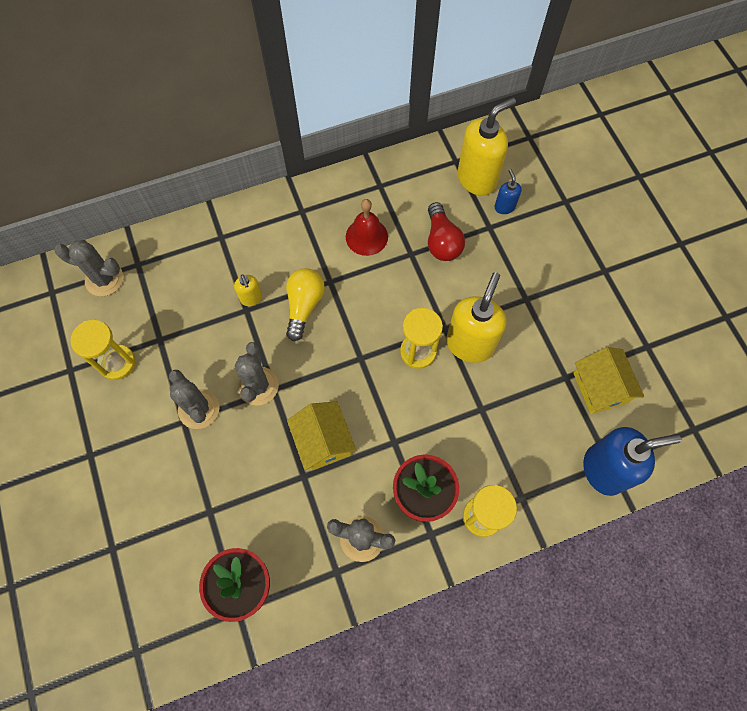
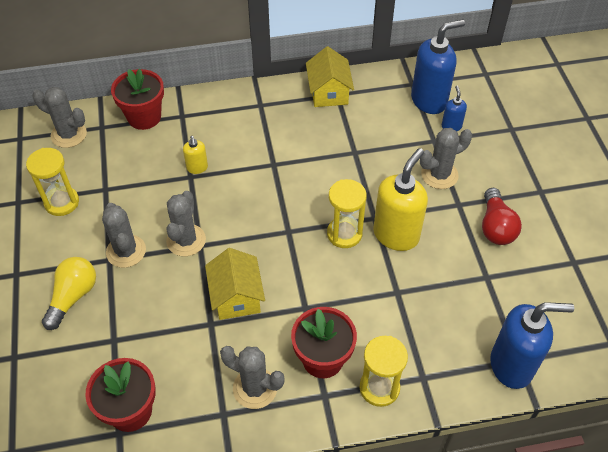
camera: 10 degrees right, 15 degrees down
(181, 245) = (144, 117): none -> red flower pot
(304, 306) = (244, 181): yellow light bulb -> yellow light bulb (73, 297)
(366, 236) = (315, 133): red bell -> none
(442, 241) = (386, 146): red light bulb -> red light bulb (495, 227)
(477, 179) = (429, 100): yellow soap dispenser -> blue soap dispenser
(501, 267) = (439, 175): none -> grey cactus
(600, 388) = (519, 291): yellow house -> yellow house (328, 92)

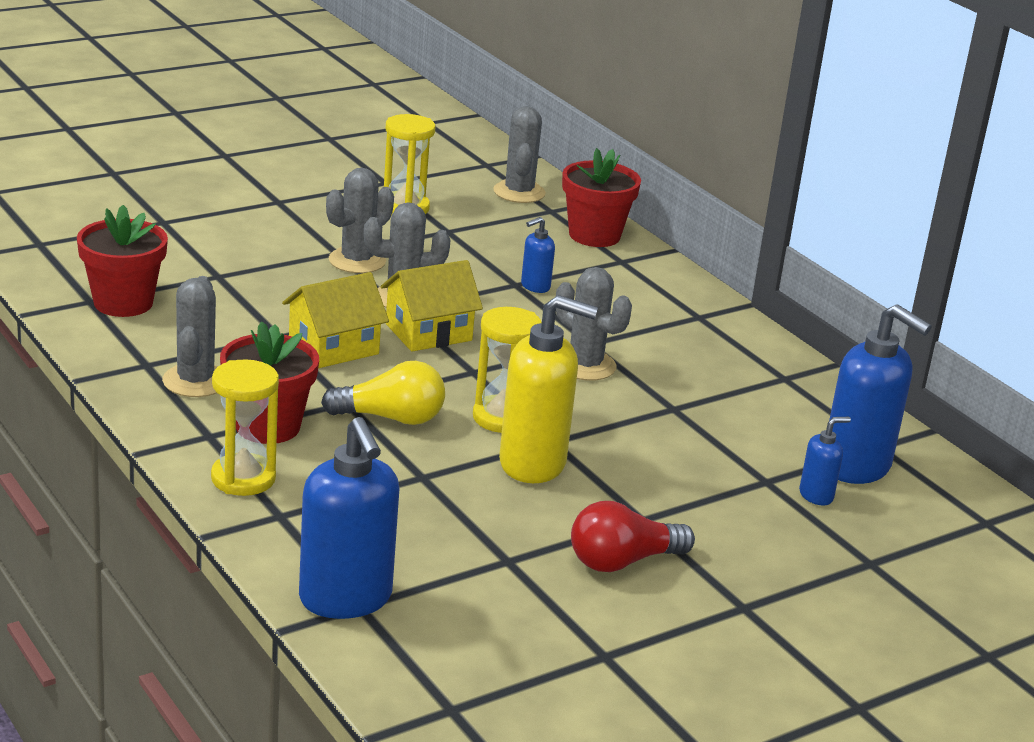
camera: 65 degrees right, 25 degrees down
(73, 297) = (266, 240): yellow light bulb -> yellow light bulb (391, 418)
(197, 168) = (535, 286): yellow soap dispenser -> blue soap dispenser
(328, 92) = (781, 370): yellow house -> yellow house (428, 332)
(439, 175) = (692, 493): grey cactus -> grey cactus (585, 365)

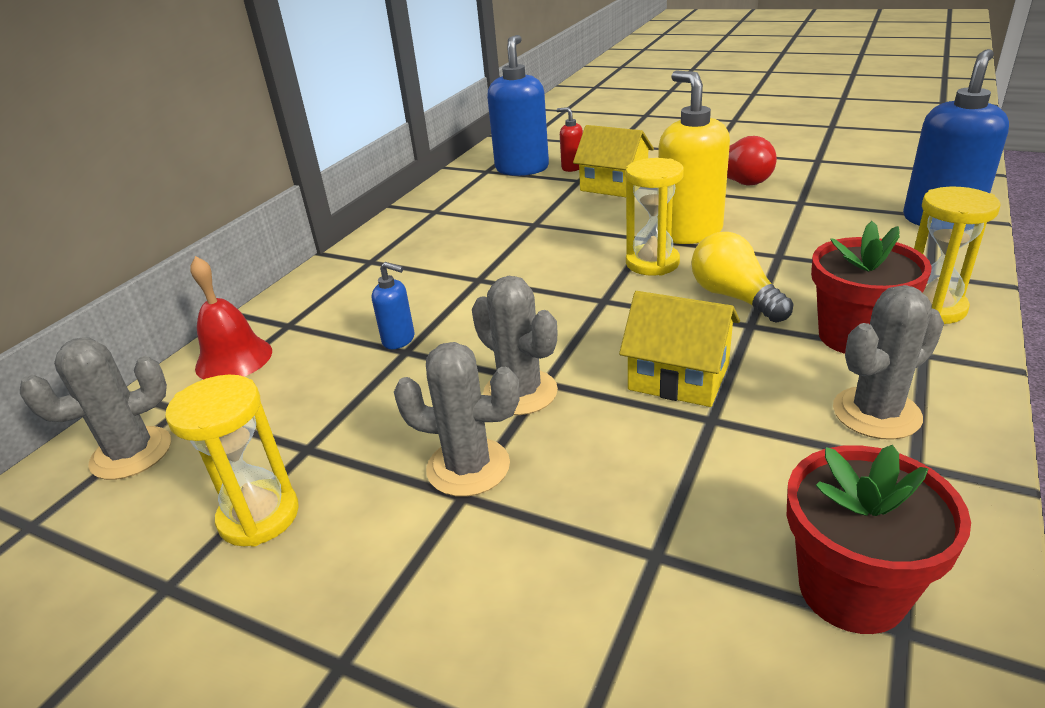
camera: 115 degrees left, 5 degrees up
(428, 332) = (570, 347): yellow house -> yellow house (614, 185)
(585, 365) = (520, 267): grey cactus -> none
(594, 235) = (234, 359): red flower pot -> red bell
(816, 495) = (572, 167): blue soap dispenser -> red soap dispenser

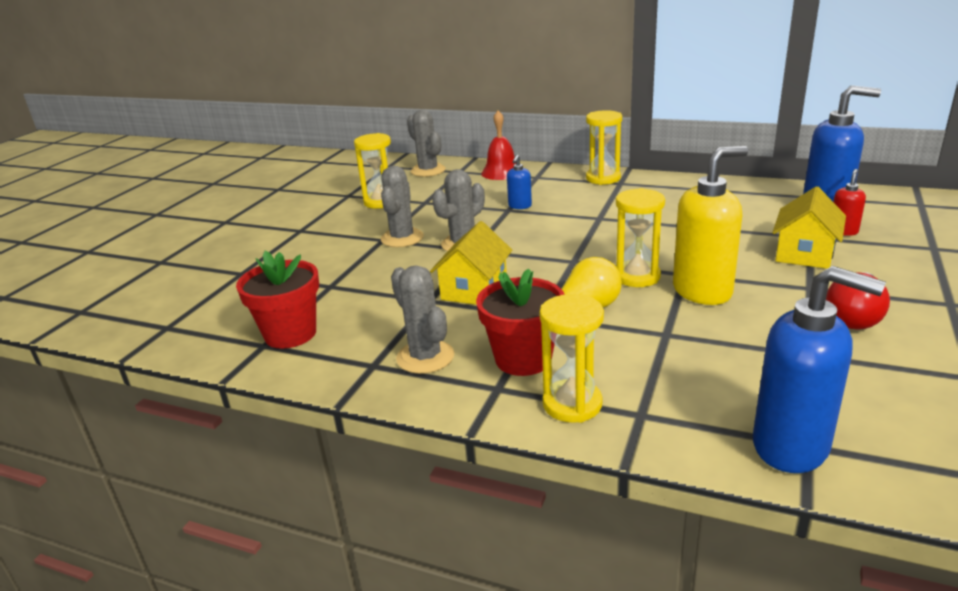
camera: 85 degrees right, 5 degrees down
(344, 272) = (603, 178): none -> yellow hourglass

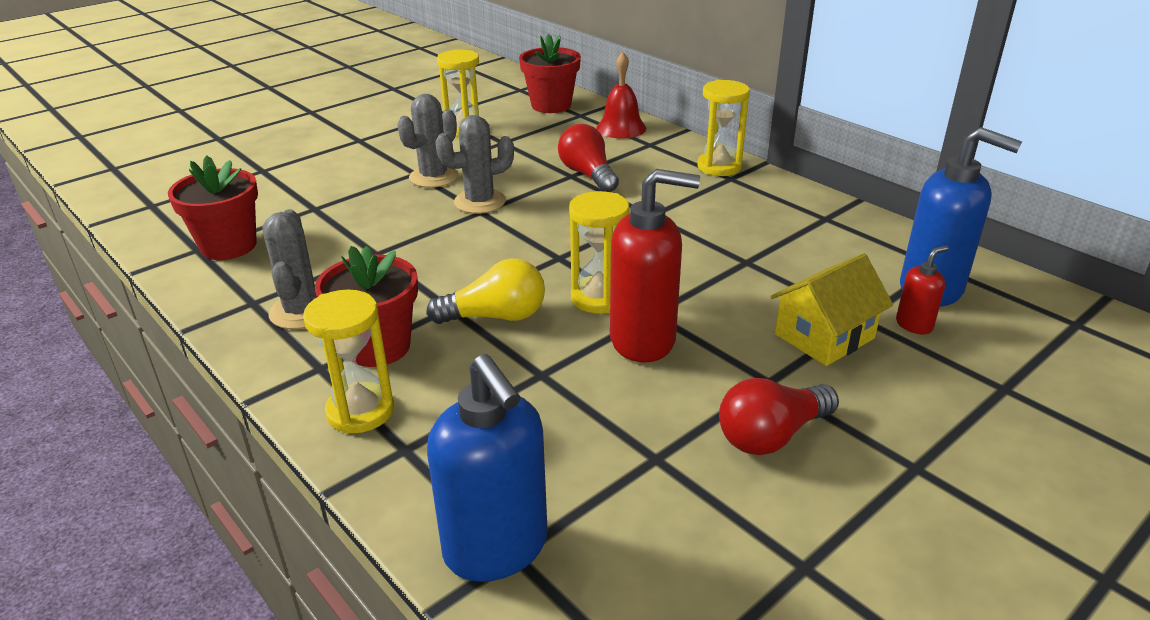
camera: 25 degrees right, 5 degrees up
(428, 170) = (551, 105): grey cactus -> red flower pot
(474, 289) = (428, 256): yellow house -> none
(519, 206) = (588, 175): blue soap dispenser -> red light bulb
(702, 291) = (643, 340): yellow soap dispenser -> red soap dispenser

